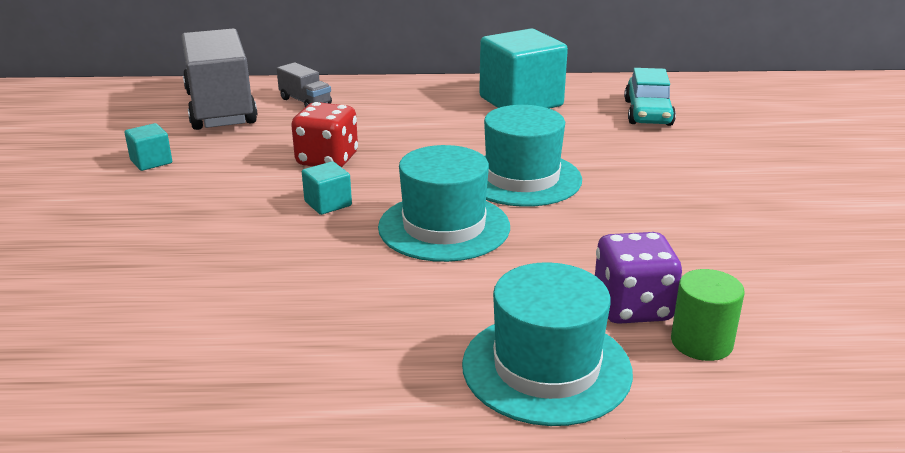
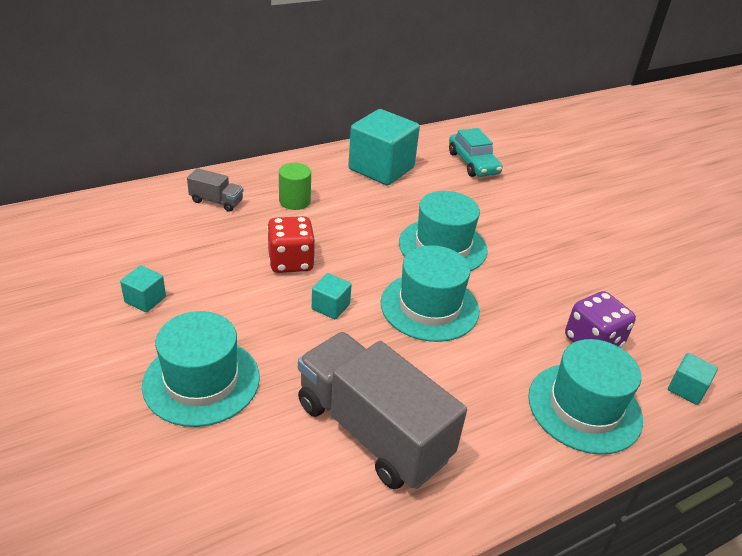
camera: 30 degrees left, 10 degrees up
(129, 232) = (201, 381): none -> turquoise hat
(221, 108) = (150, 224): grey truck -> grey truck (372, 431)
(701, 342) = (646, 357): green cylinder -> green cylinder (294, 201)
(732, 391) = (686, 389): none -> turquoise cube

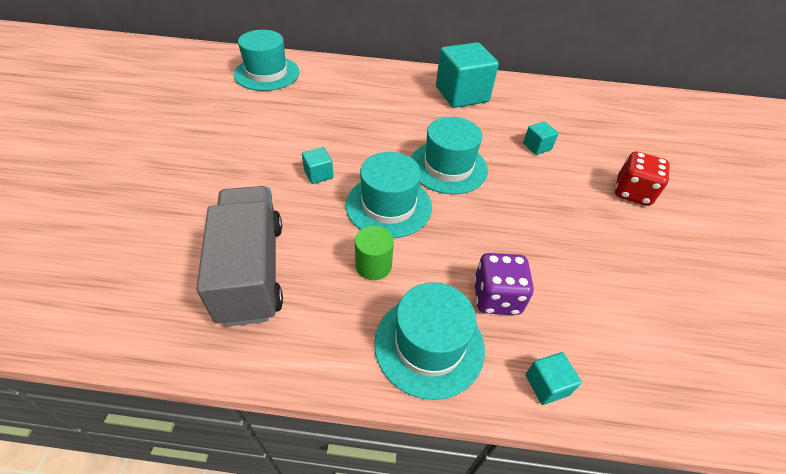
camera: 35 degrees right, 10 degrees up
(145, 300) = (215, 121): turquoise cube -> turquoise cube (537, 146)
(201, 381) = (190, 184): turquoise hat -> turquoise hat (267, 73)
(216, 201) = (322, 78): grey truck -> none
(291, 262) = (326, 134): red dice -> red dice (632, 192)
(294, 201) = (373, 95): green cylinder -> green cylinder (373, 265)
(473, 163) = (544, 115): turquoise car -> none

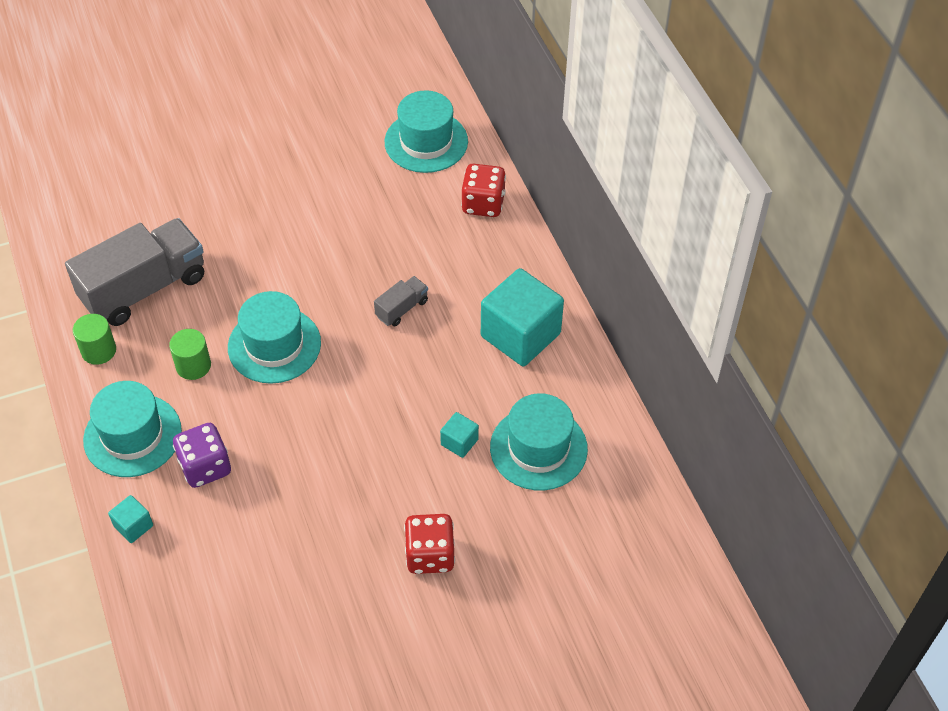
camera: 65 degrees right, 5 degrees up
(299, 337) = (98, 350): none -> green cylinder
(318, 174) = (285, 272): turquoise cube -> none
(343, 72) = (483, 204): none -> red dice
(403, 131) = (402, 309): none -> grey truck
(448, 167) = (365, 371): turquoise hat -> turquoise hat (538, 448)

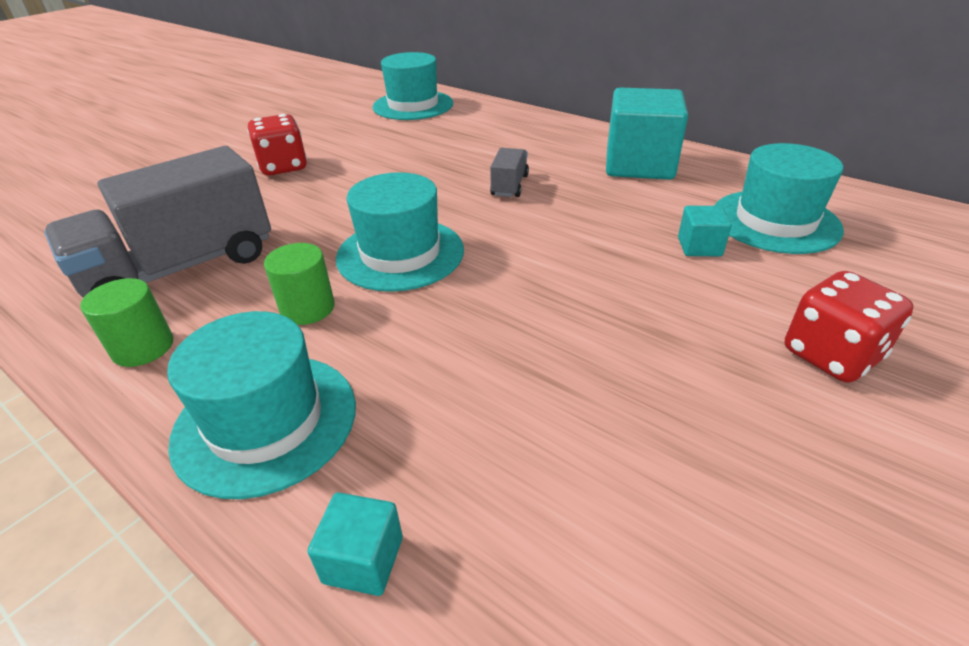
camera: 30 degrees left, 15 degrees down
(144, 288) = (182, 268): grey truck -> grey truck turned 150 degrees counterclockwise
(205, 467) = (422, 406): purple dice -> none
(483, 204) = (502, 117): red dice -> red dice (283, 167)

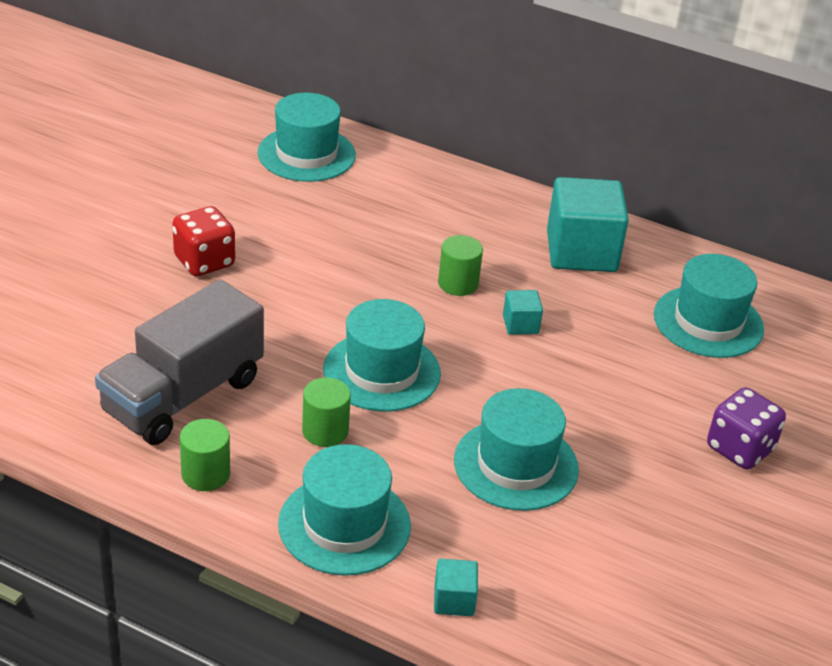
camera: 15 degrees left, 0 degrees up
(509, 185) = (458, 283): grey truck -> green cylinder
(521, 358) = (516, 465): none -> turquoise hat
(699, 247) = (643, 353): turquoise cube -> turquoise cube (520, 324)
(831, 355) = (739, 449): red dice -> purple dice

